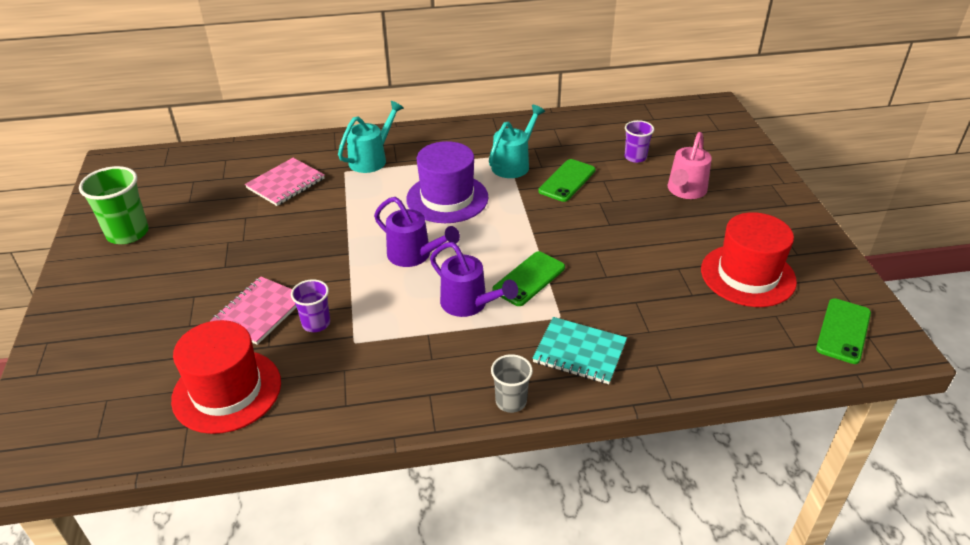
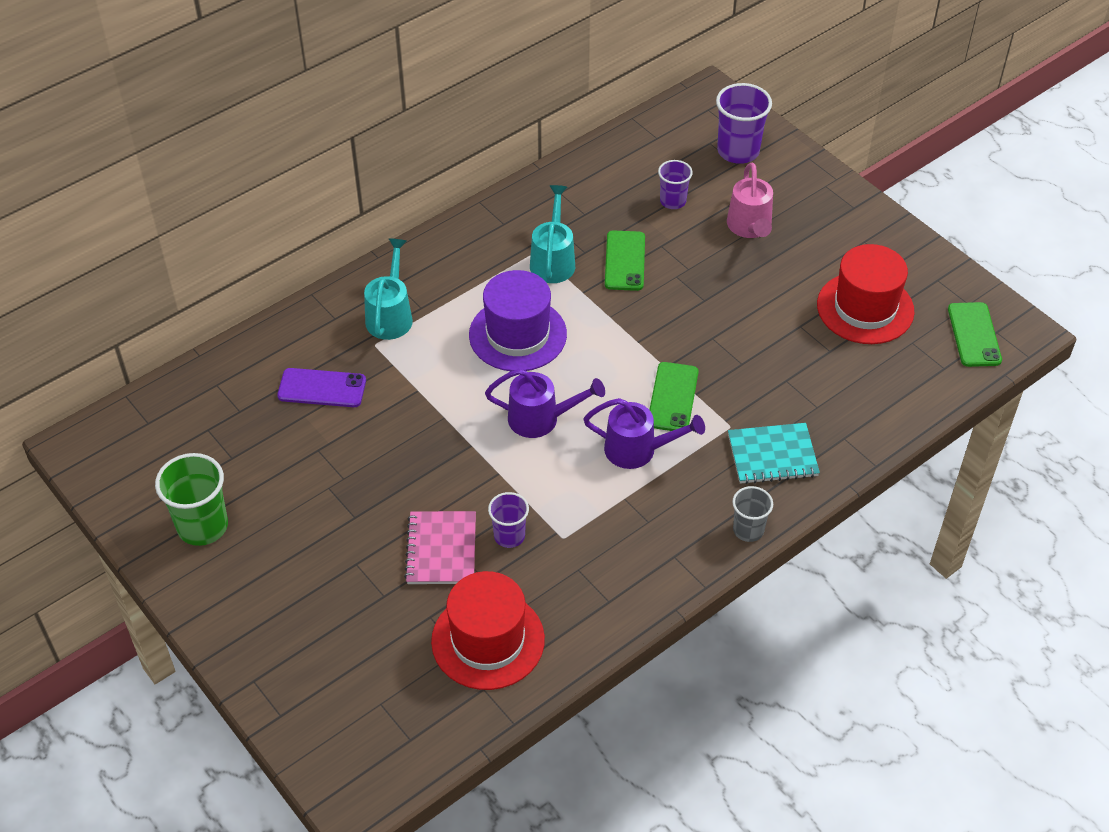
camera: 30 degrees left, 10 degrees up
(286, 183) = (322, 388): pink notebook -> purple phone
(712, 143) = (738, 151): none -> purple cup

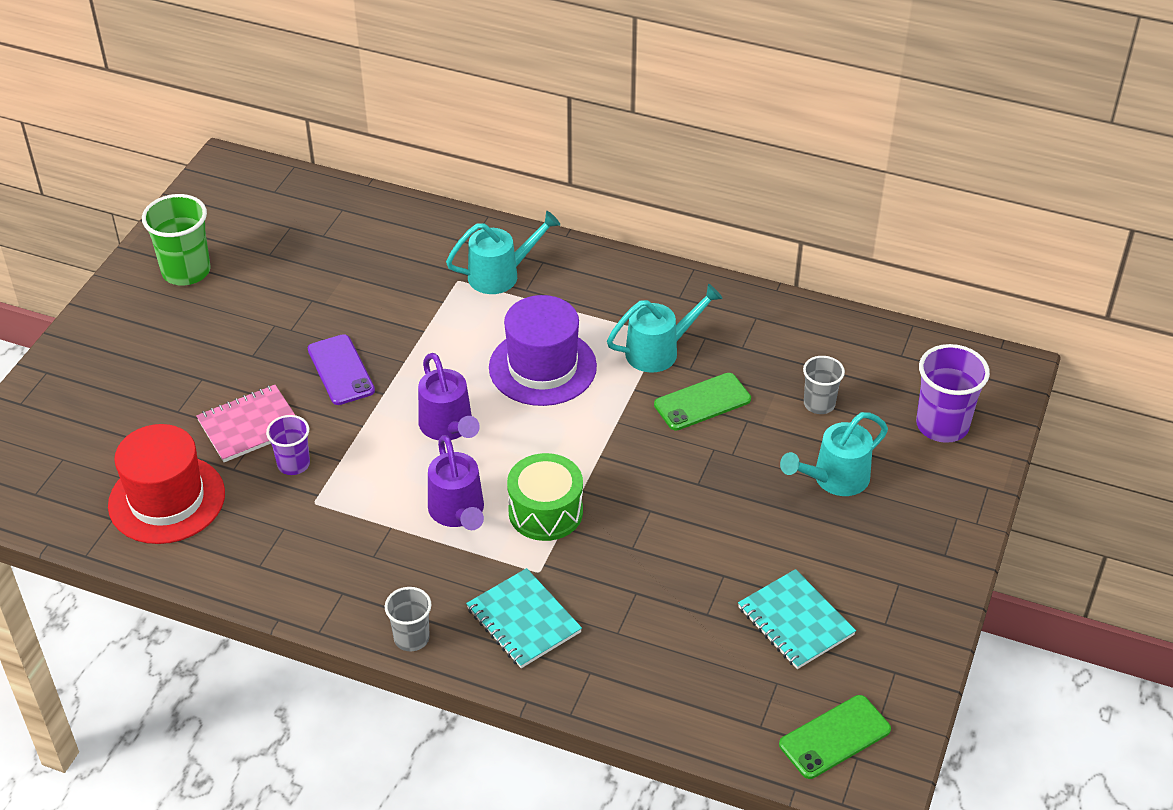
camera: 60 degrees right, 5 degrees down
(322, 388) = (383, 271): purple phone -> purple phone (341, 370)
(673, 201) = (819, 404): purple cup -> grey cup
(673, 397) = (545, 511): green phone -> green drum
(750, 228) = (834, 479): pink watering can -> turquoise watering can
(865, 308) = (795, 621): red hat -> turquoise notebook

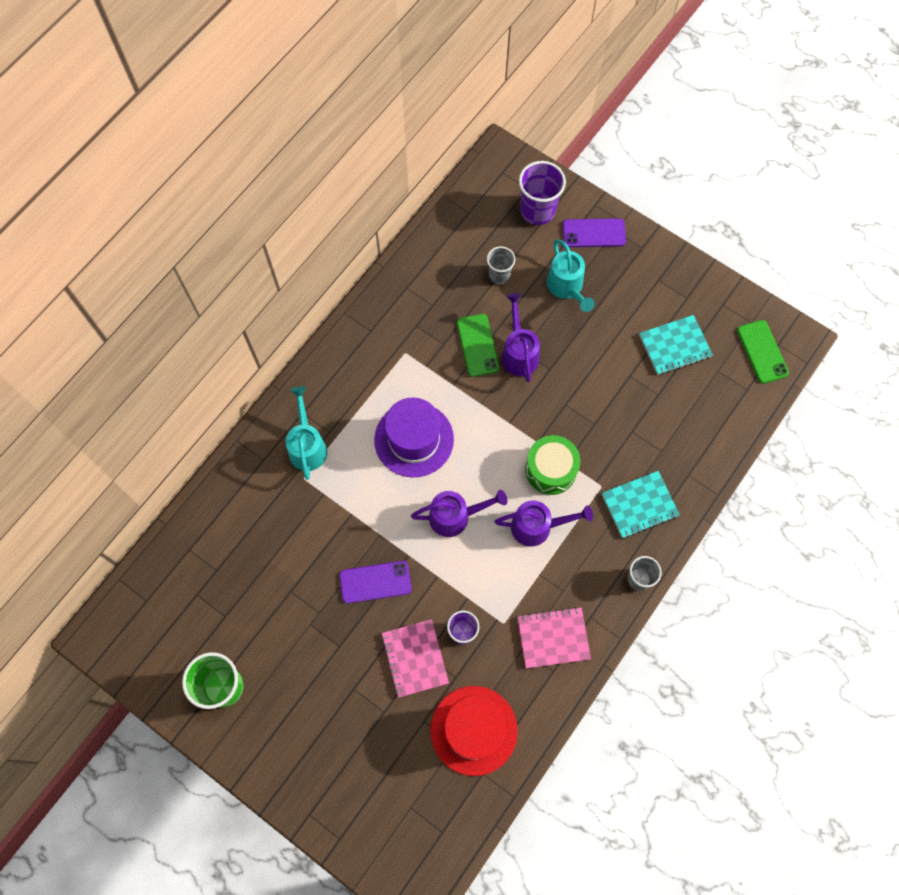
camera: 75 degrees left, 25 degrees up
(304, 557) = (553, 638): none -> pink notebook
(659, 351) = (421, 358): turquoise watering can -> none
(709, 446) = (519, 352): none -> purple watering can
(938, 494) = (593, 233): none -> purple phone

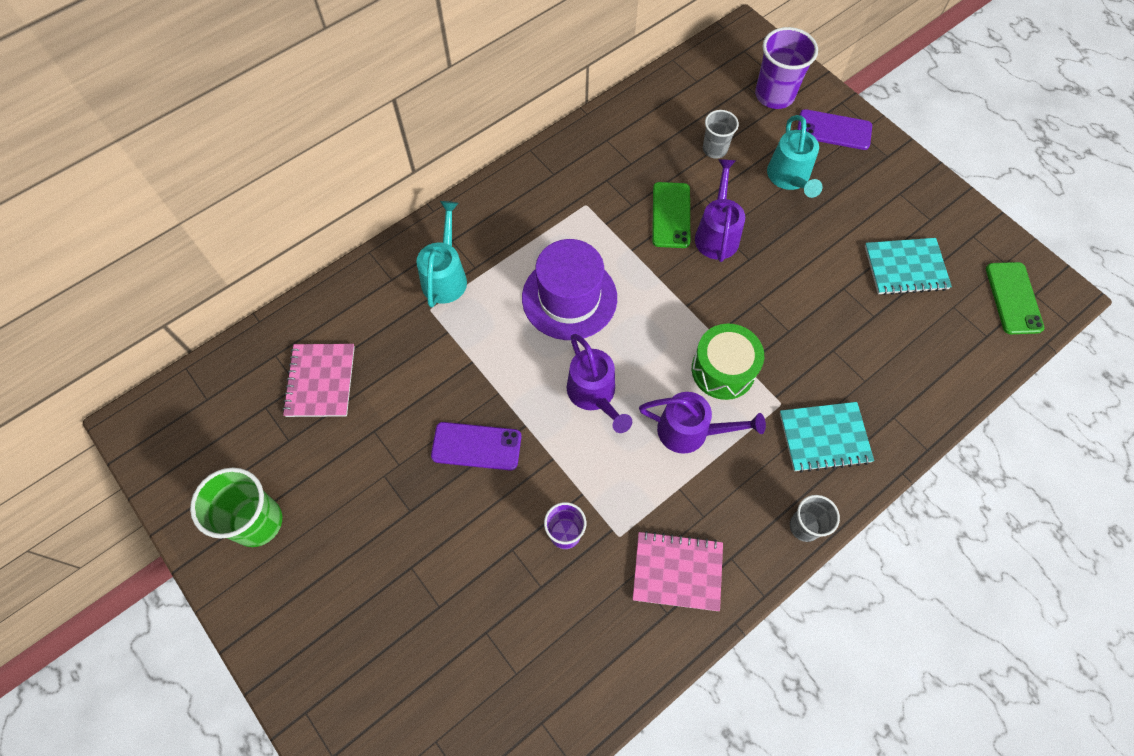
camera: 15 degrees right, 5 degrees down
(415, 658) = (497, 550): pink notebook -> pink notebook (320, 381)
(455, 516) = (594, 395): purple watering can -> purple watering can turned 60 degrees clockwise
(473, 730) = (545, 662): red hat -> none

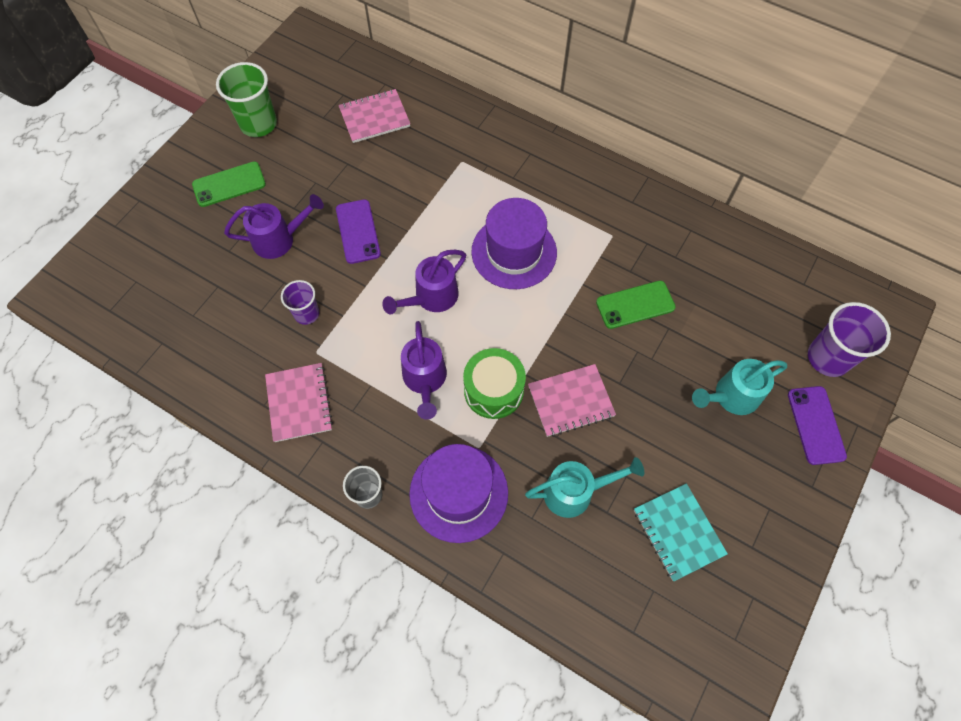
camera: 70 degrees right, 0 degrees up
(446, 276) = (496, 161): turquoise watering can -> turquoise watering can (575, 492)
(714, 149) = (729, 321): grey cup -> none
(717, 233) = (634, 348): purple watering can -> purple watering can (280, 239)
(756, 306) = (571, 401): none -> pink notebook
(824, 438) = (458, 493): turquoise notebook -> purple hat
(1013, 298) = (693, 655): green phone -> green phone (229, 184)

